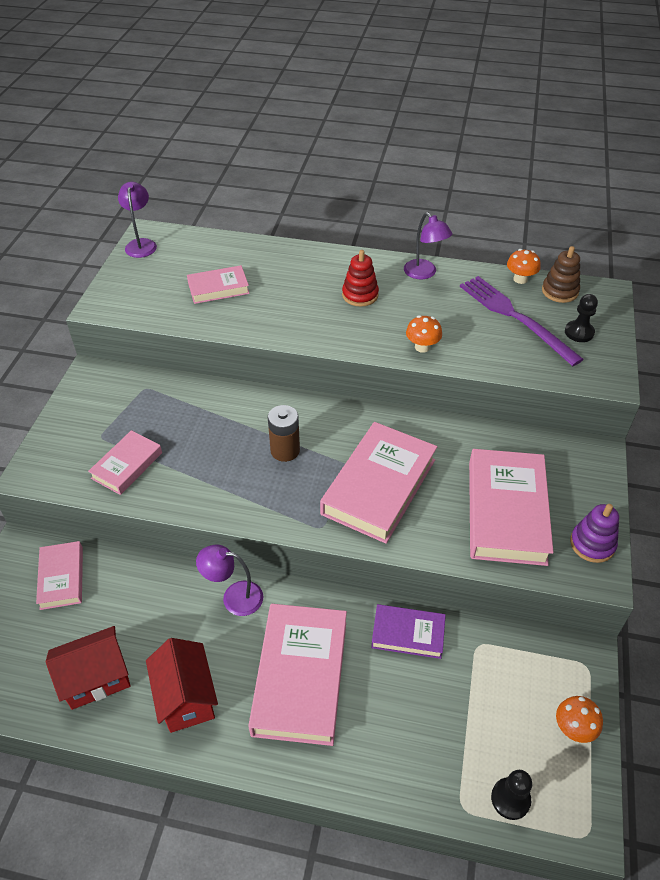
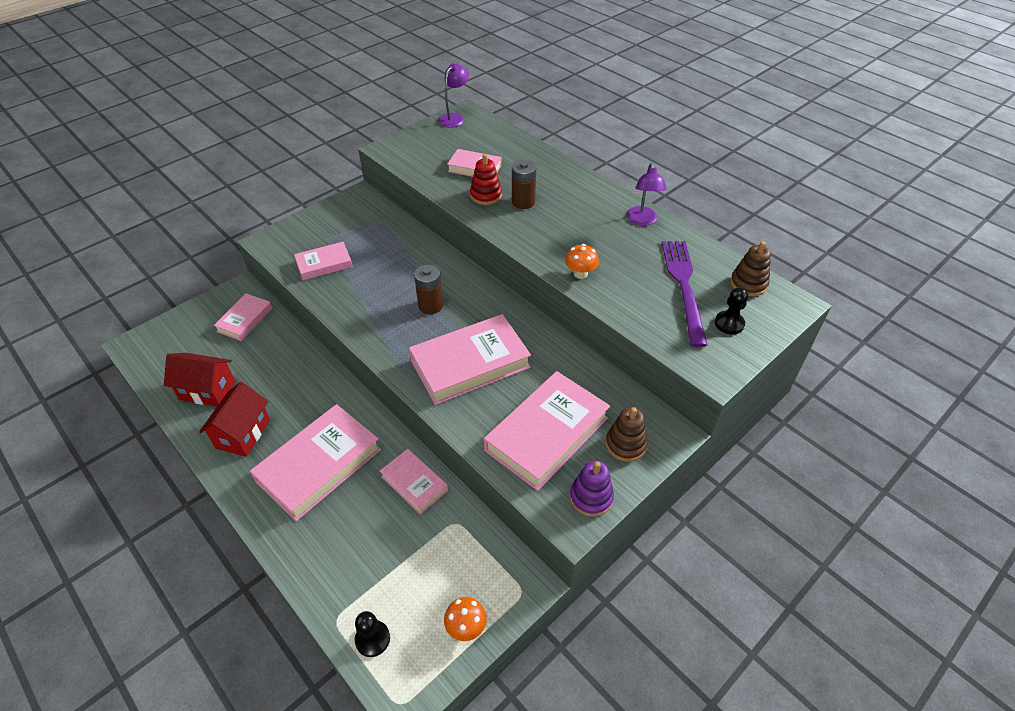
camera: 35 degrees right, 0 degrees up
(234, 597) = (328, 390): purple lamp -> none
(301, 302) = (523, 202): none -> brown battery
(360, 295) = (572, 215): red stacking toy -> red stacking toy (486, 195)
(408, 634) = (414, 483): purple book -> pink book
(520, 279) = (722, 259): orange mushroom -> none
(574, 483) = (625, 444): none -> brown stacking toy

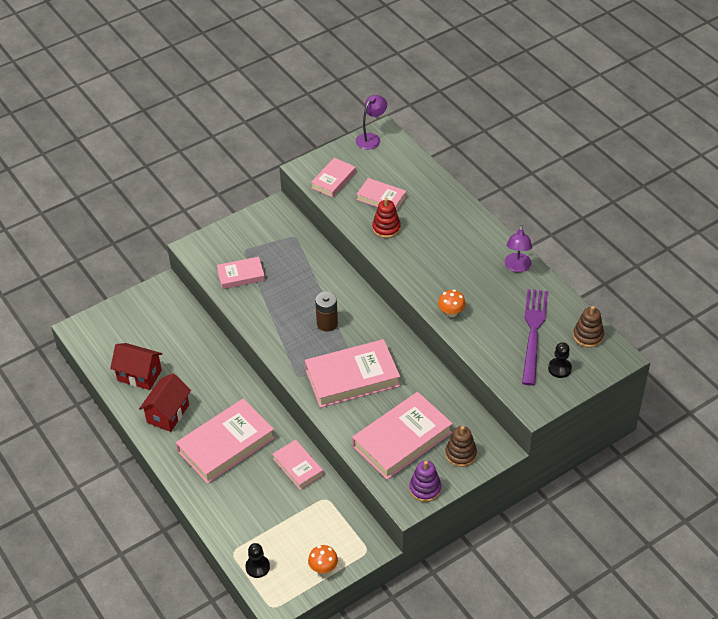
camera: 10 degrees right, 0 degrees up
(245, 320) = (169, 316): pink book -> pink book (333, 180)
(523, 202) = (417, 238): brown battery -> none

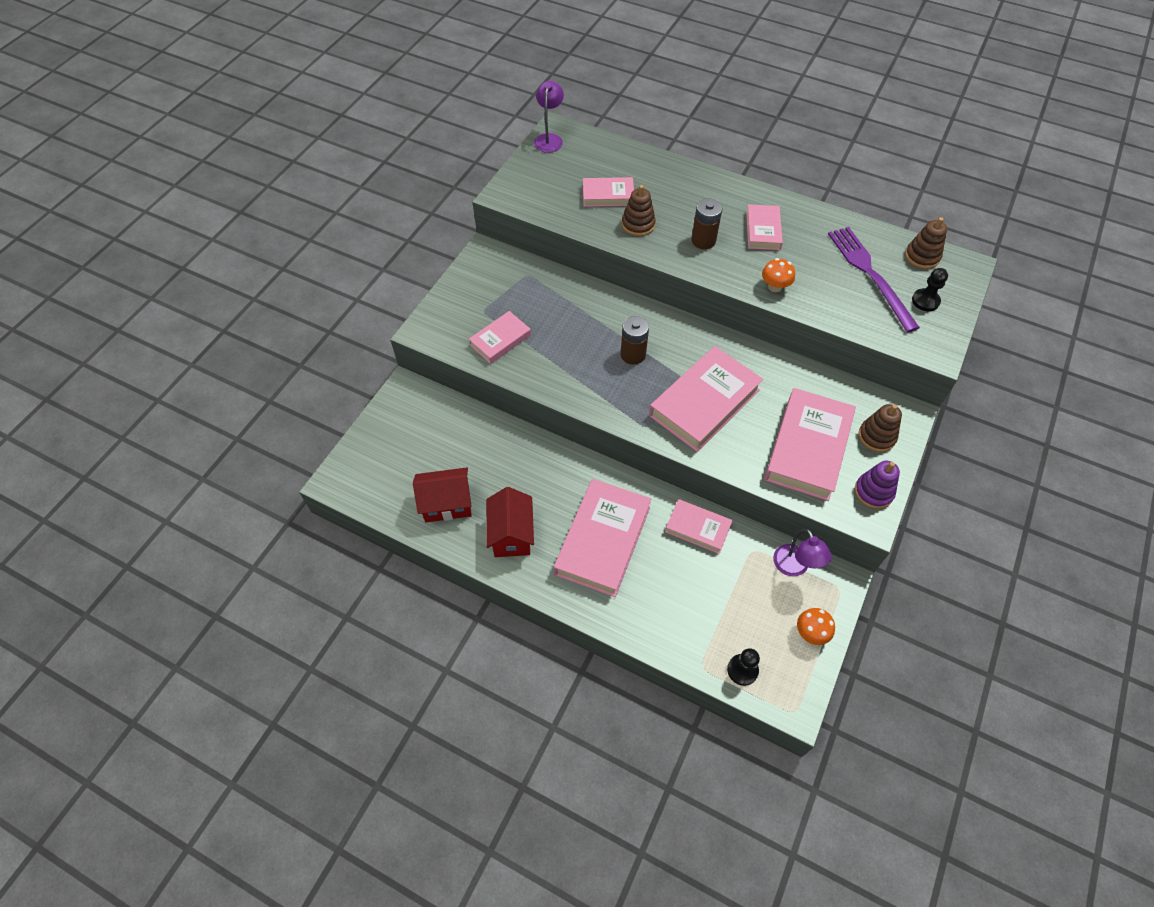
camera: 30 degrees left, 10 degrees up
(333, 180) = (543, 195): pink book -> pink book (763, 231)
(386, 228) = (638, 224): red stacking toy -> brown stacking toy
(426, 258) = (703, 240): none -> brown battery
(517, 267) = (798, 215): purple lamp -> purple lamp (794, 567)

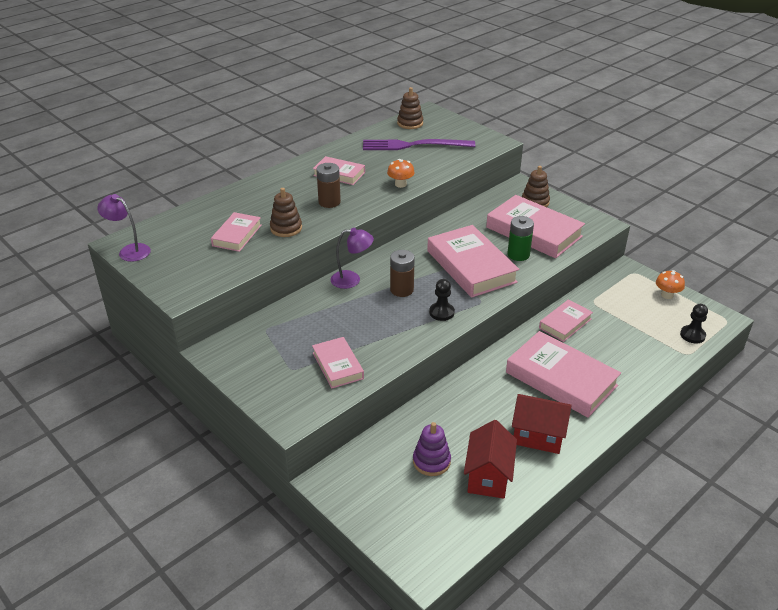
camera: 70 degrees left, 20 degrees down
(751, 442) = (518, 254): none -> green battery
(794, 567) = (612, 287): purple lamp -> purple lamp (352, 280)
(873, 492) = (580, 217): purple stacking toy -> purple stacking toy (431, 461)
(925, 301) = (450, 133): black pawn -> black pawn (441, 312)

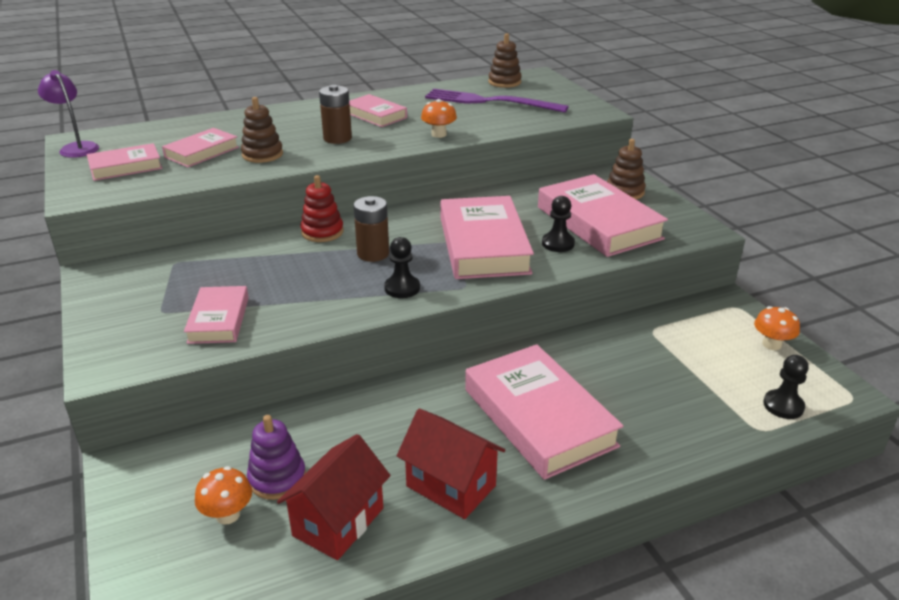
camera: 20 degrees right, 5 degrees down
(352, 280) = (322, 232): purple lamp -> red stacking toy
(419, 492) = (228, 515): none -> orange mushroom
(518, 254) = (558, 244): green battery -> black pawn
(565, 323) = (593, 348): pink book -> pink book (125, 167)

